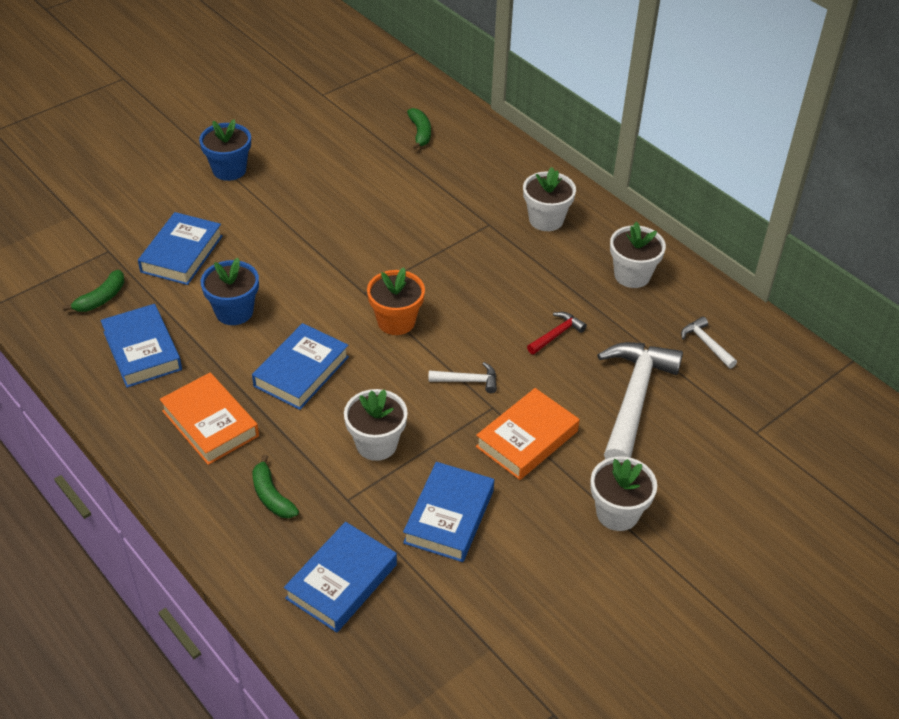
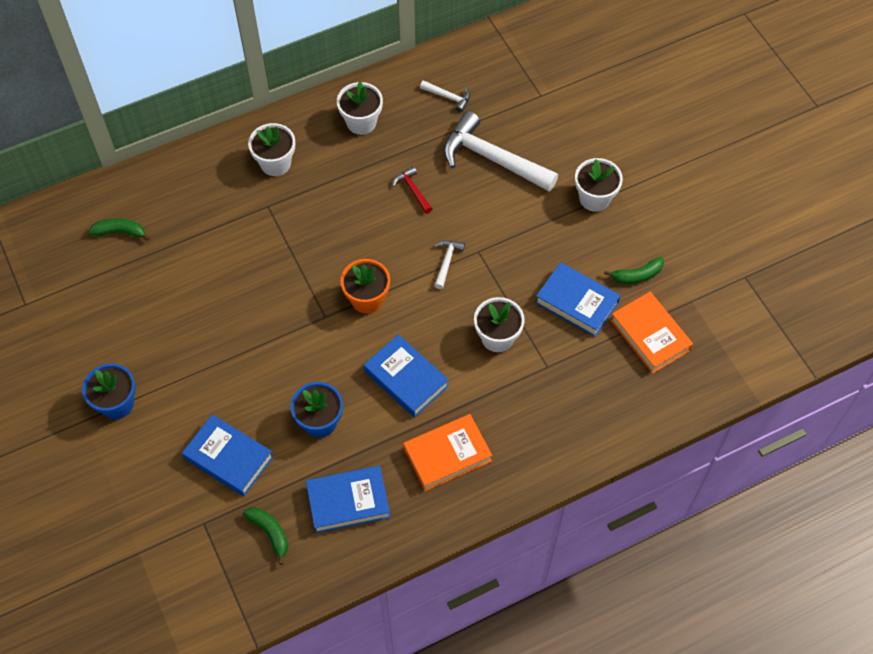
camera: 75 degrees left, 15 degrees up
(271, 496) = (533, 418): green banana -> green banana (637, 275)
(341, 581) = (621, 383): blue book -> none
(527, 439) = (515, 236): orange book -> orange book (650, 335)
(706, 343) = (448, 97): white hammer -> white hammer turned 135 degrees counterclockwise

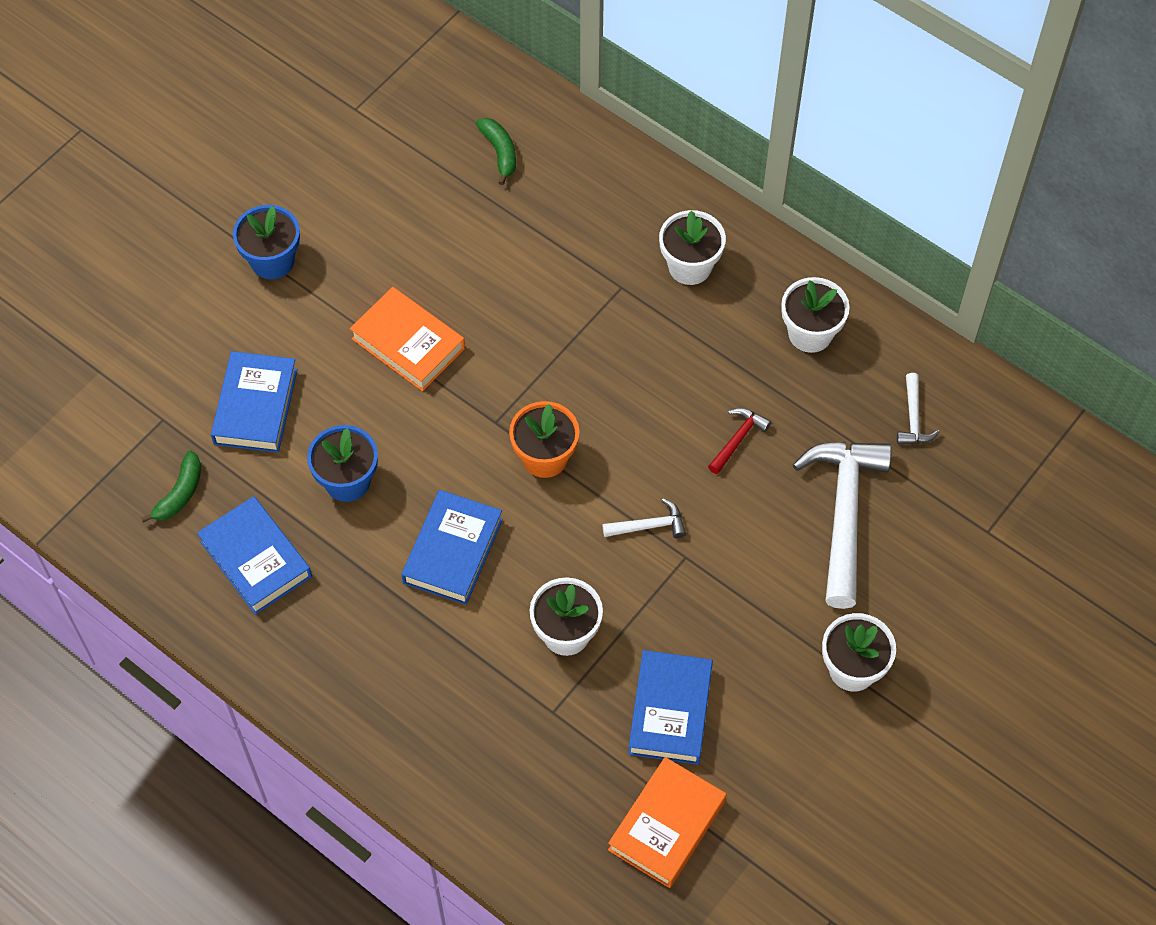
camera: 65 degrees right, 0 degrees up
(447, 455) = (368, 644): orange book -> orange book (408, 344)
(637, 275) = (755, 773): green banana -> none

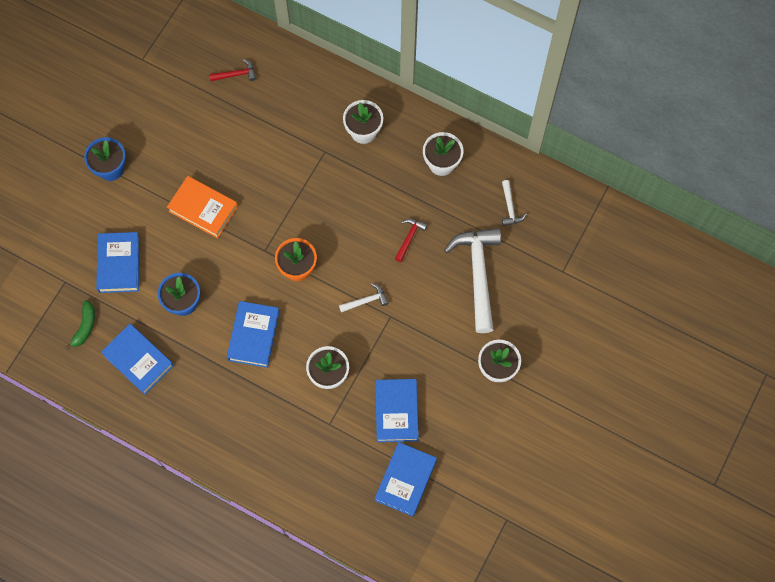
camera: 10 degrees left, 10 degrees up
(500, 152) = (236, 74): green banana -> red hammer
(666, 825) = (405, 480): orange book -> blue book

